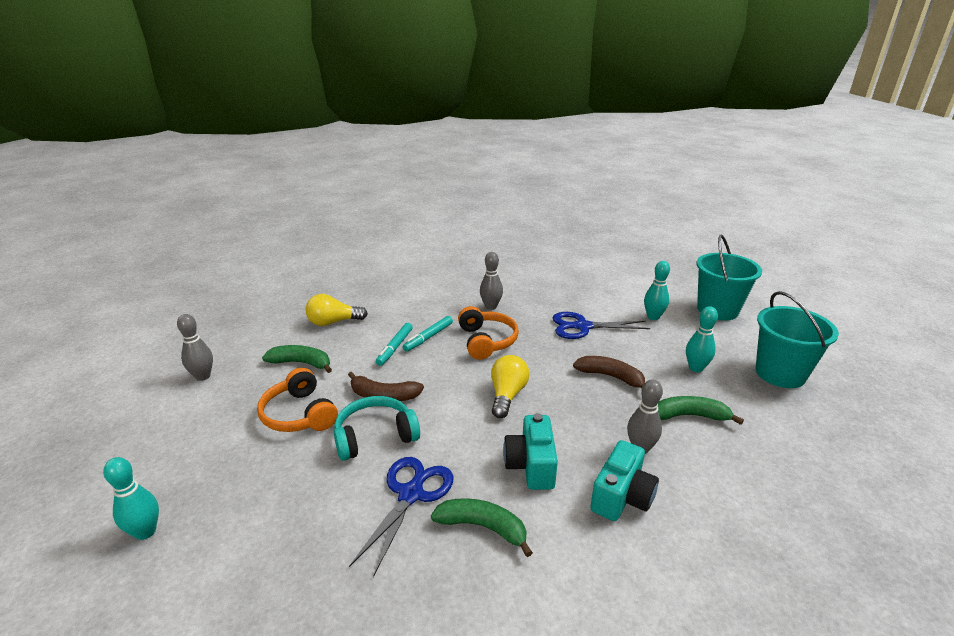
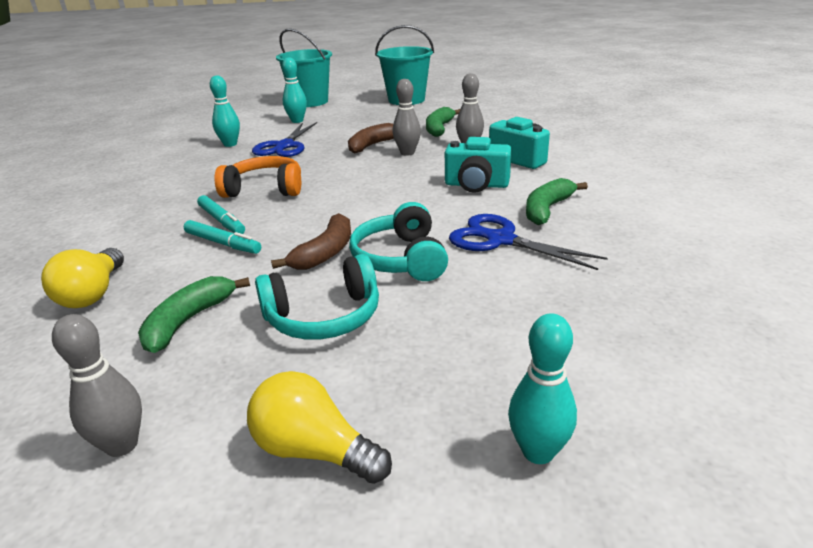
camera: 75 degrees left, 0 degrees up
(299, 414) = (324, 316): orange headphones -> turquoise headphones
(491, 307) = (194, 182): grey bowling pin -> grey bowling pin (407, 153)
(507, 395) = (371, 186): yellow light bulb -> yellow light bulb (314, 450)
(696, 368) = (382, 119): turquoise bowling pin -> turquoise bowling pin (230, 144)

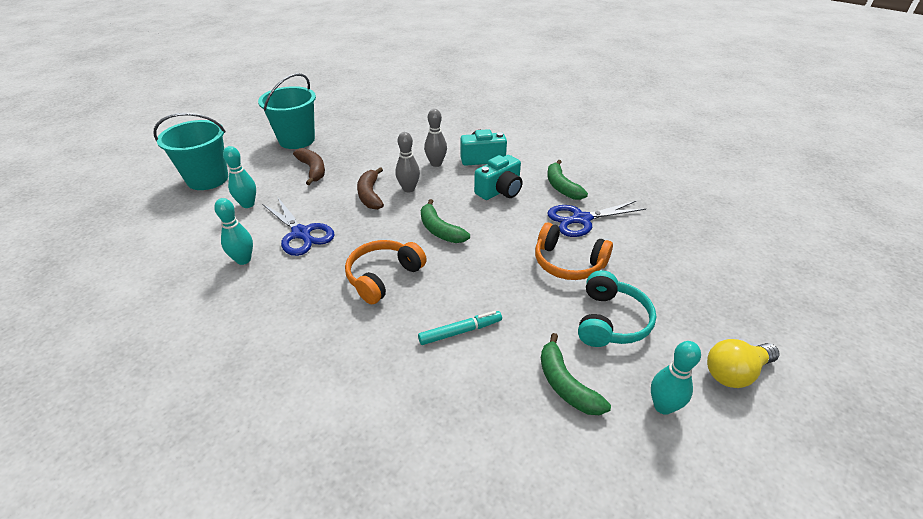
camera: 55 degrees left, 10 degrees up
(93, 294) = (474, 430): yellow light bulb -> none
(122, 445) = (689, 454): grey bowling pin -> none
(221, 221) = (417, 319): turquoise marker -> none
(325, 252) = (528, 288): brown banana -> brown banana (313, 170)
(401, 259) = (568, 263): turquoise headphones -> orange headphones
(439, 128) = (383, 157): green banana -> green banana (440, 230)
(538, 451) = (770, 302): turquoise bowling pin -> turquoise bowling pin (663, 406)

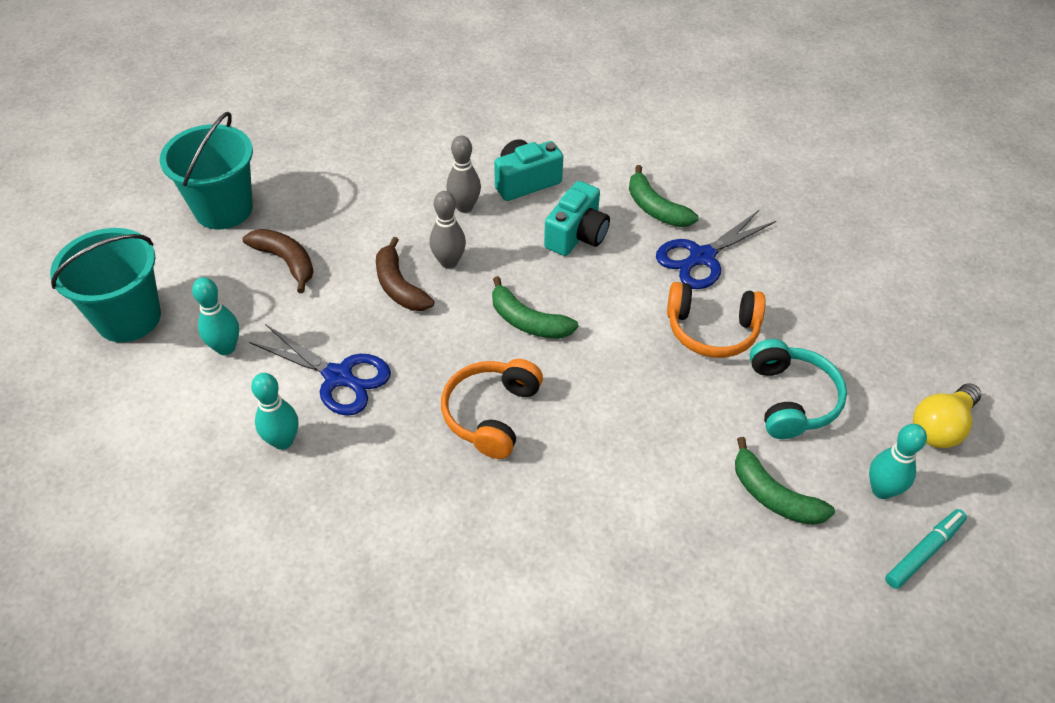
camera: 20 degrees left, 10 degrees up
(460, 332) = (627, 464): turquoise marker -> turquoise marker (924, 552)

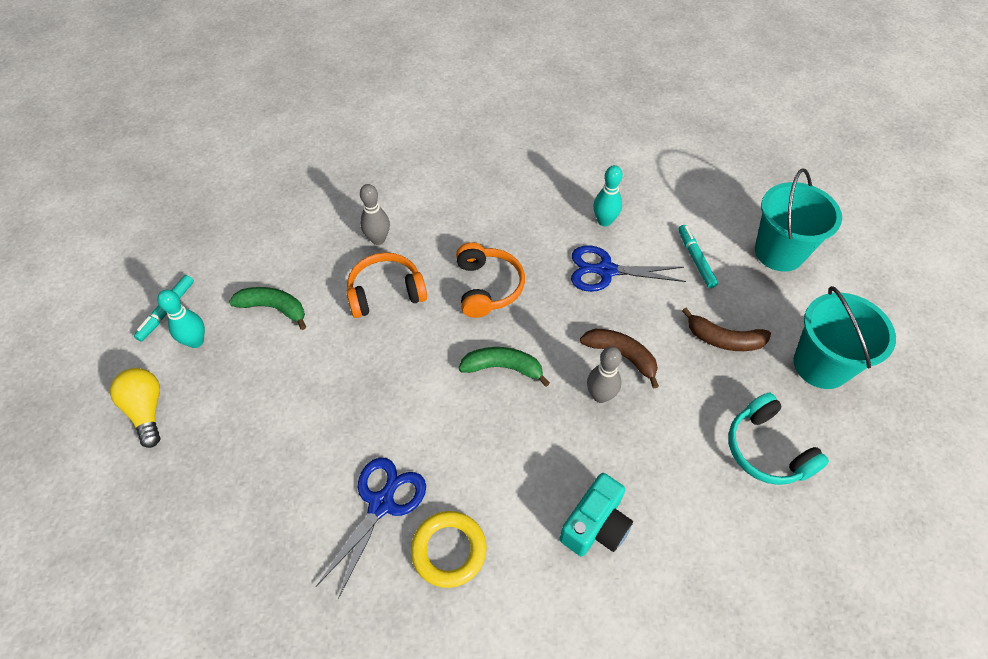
camera: 155 degrees right, 5 degrees up
(226, 348) = (695, 259): turquoise bowling pin -> turquoise marker
(464, 207) = (630, 463): grey bowling pin -> grey bowling pin (378, 239)
(577, 235) = (509, 477): turquoise camera -> none
(655, 208) = (449, 550): green banana -> yellow ring
(712, 330) = (350, 424): orange headphones -> orange headphones (386, 293)
(791, 399) = (271, 386): turquoise headphones -> turquoise headphones (767, 449)
(940, 427) = (146, 410): yellow light bulb -> yellow light bulb turned 45 degrees counterclockwise

